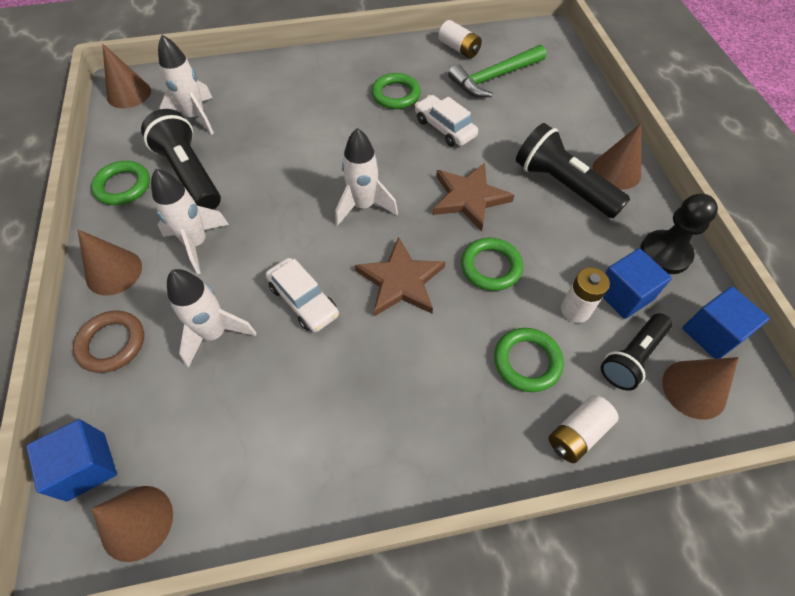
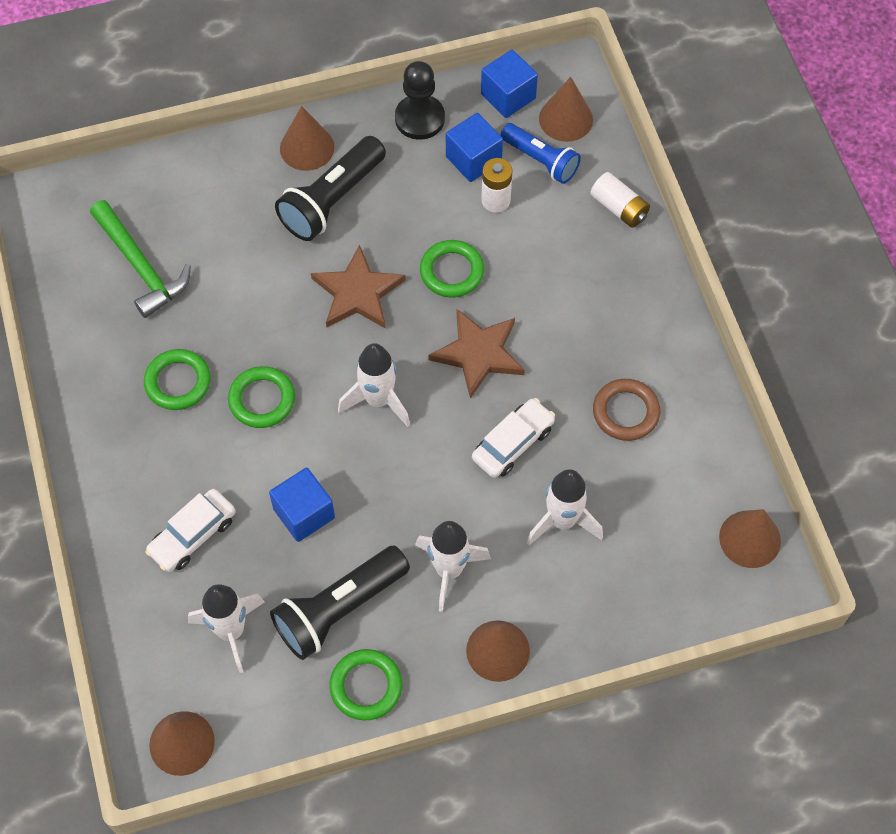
camera: 95 degrees left, 5 degrees up
(86, 466) = (711, 598): blue cube -> blue cube (304, 513)
(112, 343) = (587, 620): brown ring -> brown ring (625, 412)
(445, 128) = (241, 321): white car -> white car (193, 535)
(459, 49) = (76, 309): white battery -> none
(527, 361) = (556, 243): green ring -> green ring (262, 399)
(632, 357) = (541, 160): black flashlight -> blue flashlight

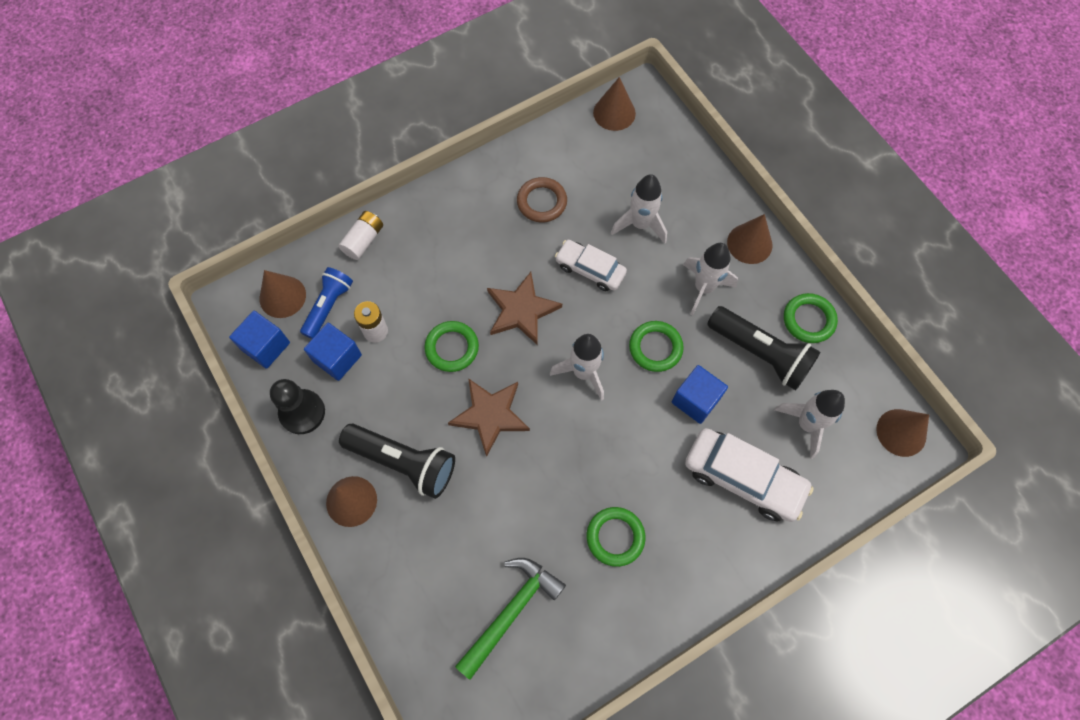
camera: 105 degrees left, 5 degrees up
(193, 535) = (743, 478): white car -> white car, size x1.56
(262, 399) = (610, 462): green ring -> green ring (655, 348)

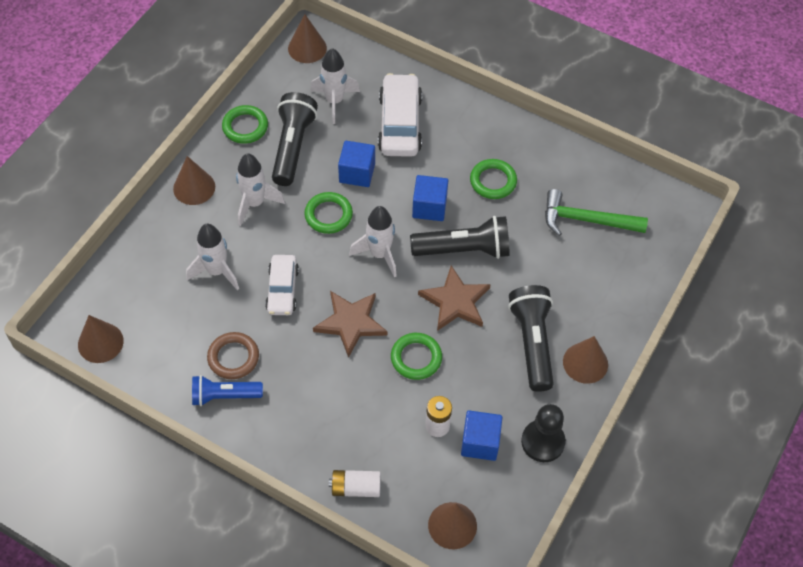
camera: 120 degrees left, 10 degrees down
(266, 346) = (506, 509): blue cube -> blue cube (429, 207)
(328, 306) = (438, 479): blue flashlight -> blue flashlight (224, 396)
(545, 457) = (464, 249): none -> black flashlight

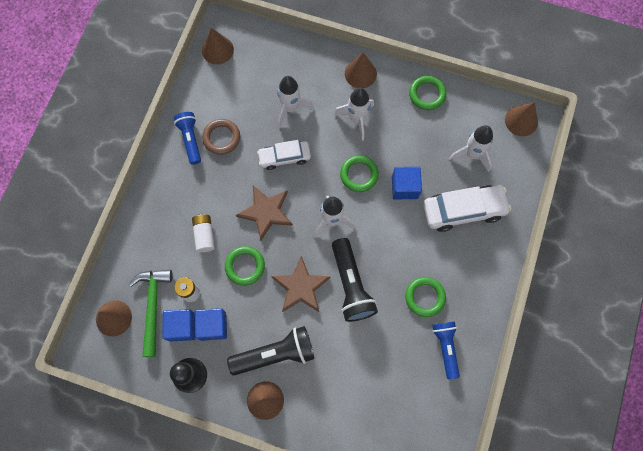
camera: 80 degrees right, 15 degrees up
(292, 147) = (417, 133): black flashlight -> none
(356, 488) = (133, 244): white battery -> white battery (204, 235)
(429, 207) = (386, 250): blue cube -> blue cube (213, 326)
(553, 174) = (445, 348): none -> blue flashlight
(586, 220) = (405, 383): green hammer -> green hammer (153, 307)

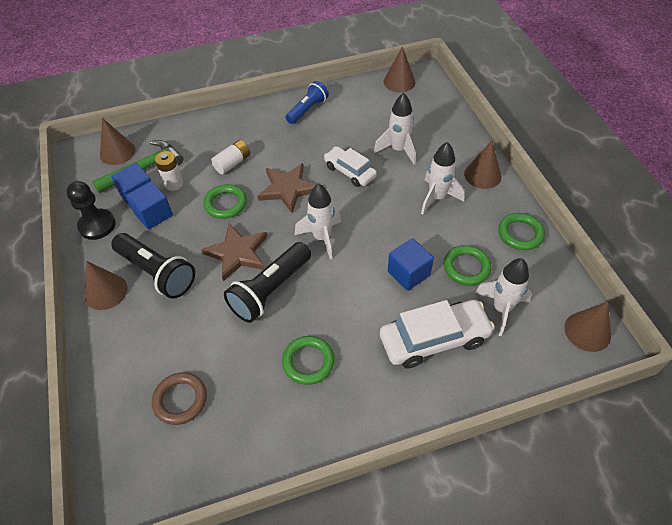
camera: 55 degrees right, 20 degrees down
(221, 138) = (327, 125): brown ring -> brown ring (180, 400)
(359, 175) = (385, 231): green ring -> green ring (466, 267)
(445, 348) = (267, 417): blue flashlight -> none
(463, 210) = (434, 339): white car -> white car turned 60 degrees counterclockwise

